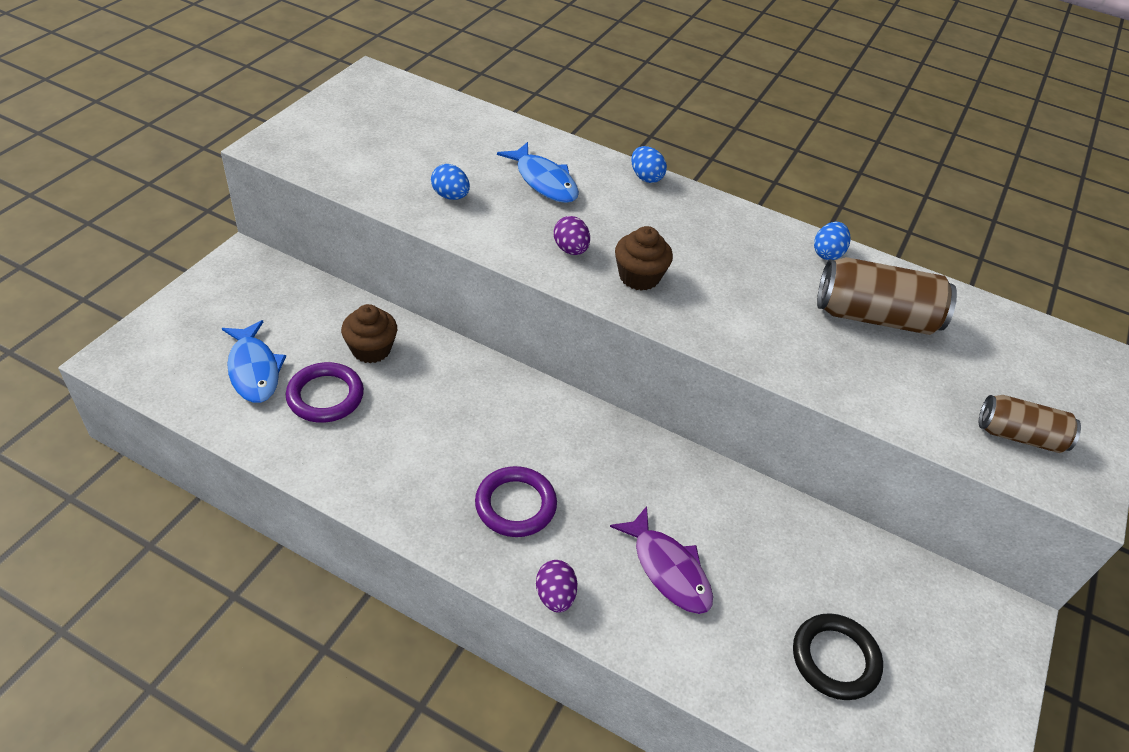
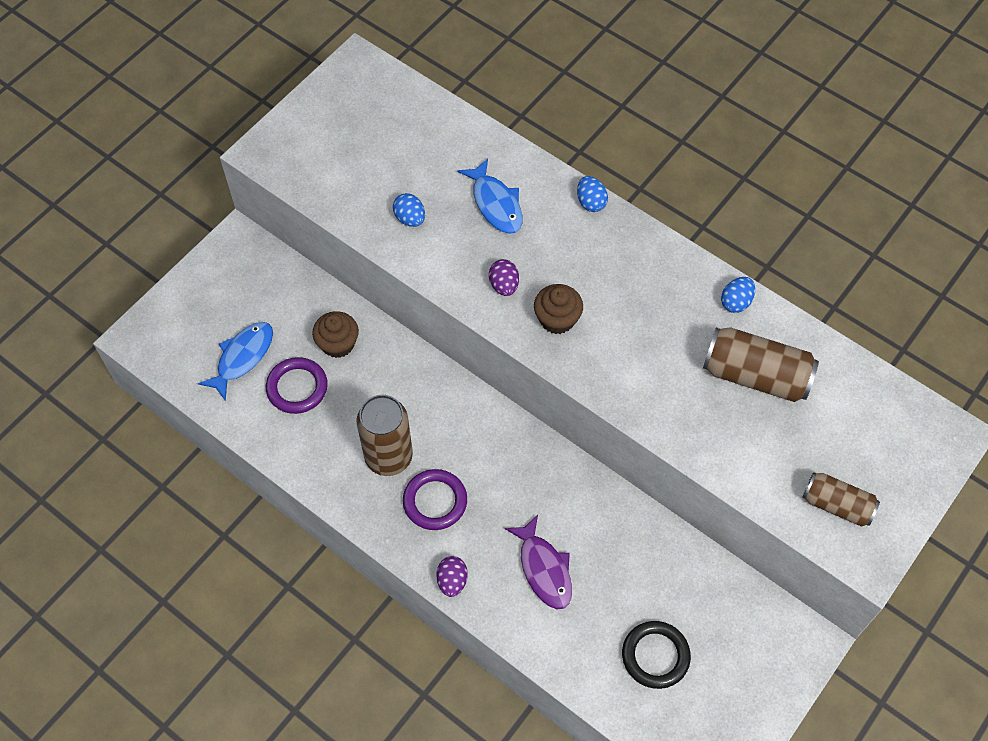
camera: 15 degrees right, 15 degrees up
(254, 370) = (242, 357): blue fish -> blue fish turned 135 degrees counterclockwise
(449, 461) = (388, 457): none -> brown can

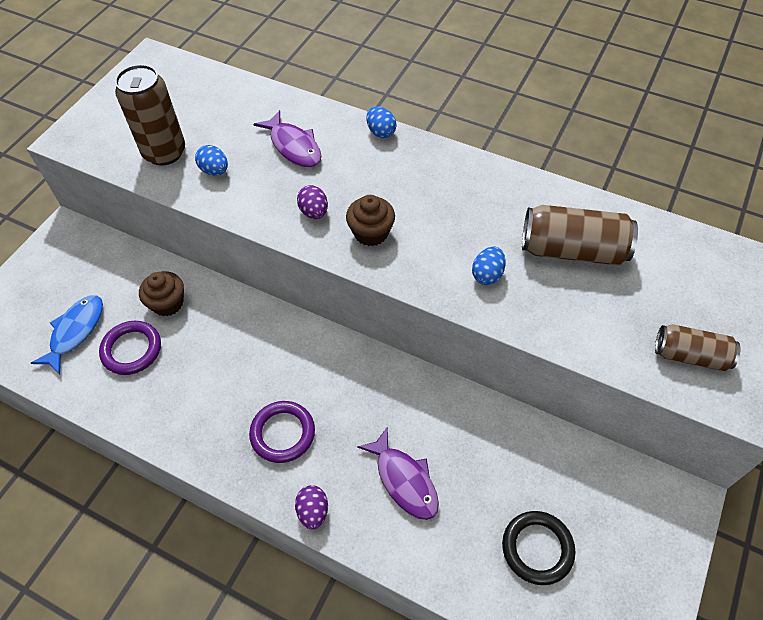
camera: 10 degrees left, 5 degrees down
(388, 457) = (230, 398): brown can -> brown can (164, 152)
(496, 204) = (294, 146): blue fish -> purple fish
(736, 302) = (534, 191): blue egg -> blue egg (487, 275)

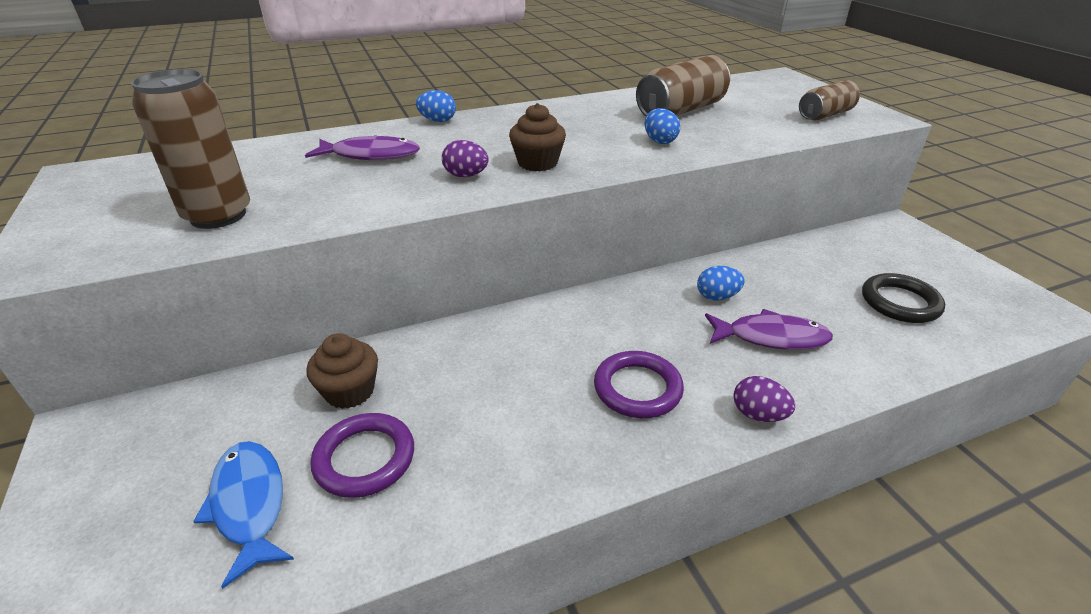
camera: 50 degrees left, 20 degrees down
(215, 171) = (309, 199): blue egg -> blue egg (717, 297)

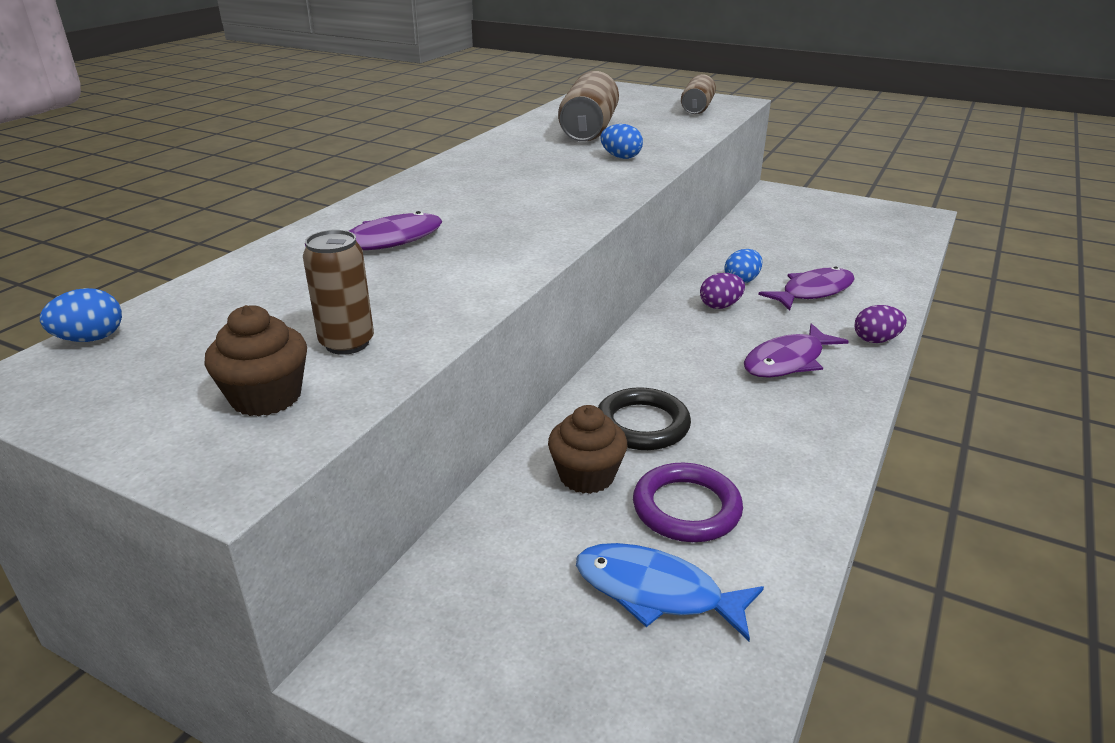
camera: 40 degrees left, 5 degrees down
(218, 215) = (347, 343): brown can -> brown can, size x0.63
(438, 121) = (383, 195): blue egg -> blue egg (91, 339)
(466, 176) = (521, 229): purple egg -> purple egg (720, 306)
(537, 163) = (560, 200): brown cupcake -> brown cupcake (266, 397)
(637, 388) = (788, 361): purple ring -> purple fish
(900, 302) = (848, 240): black ring -> black ring (642, 424)

